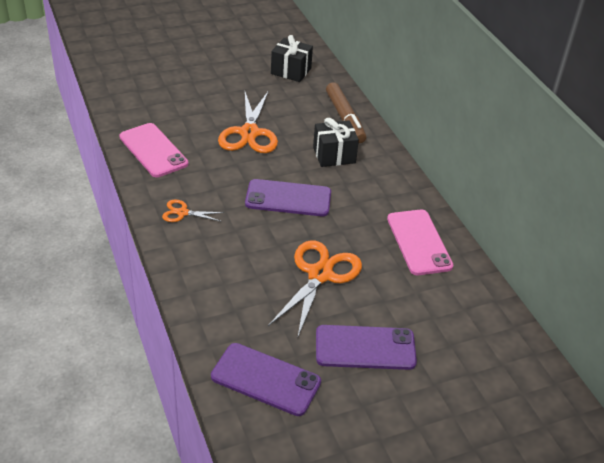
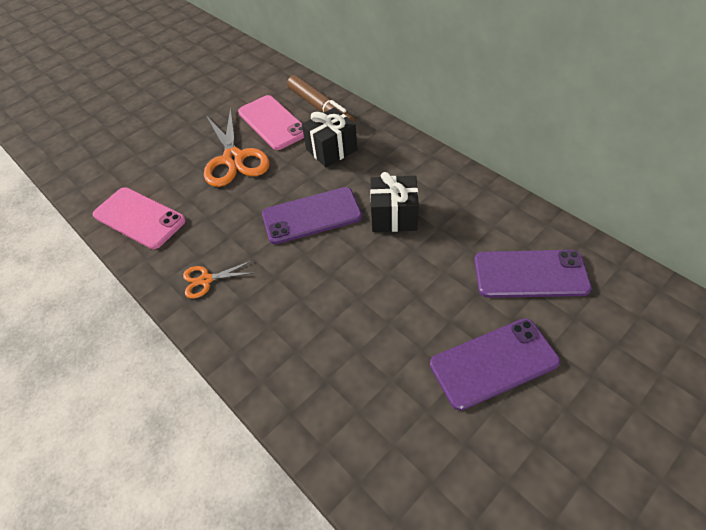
camera: 15 degrees left, 10 degrees up
(265, 379) = (411, 462): purple phone -> purple phone (530, 274)
(291, 71) = (242, 80): black gift -> black gift (394, 216)
(320, 274) = (394, 291): orange scissors -> none
(419, 242) = (469, 211): pink phone -> pink phone (272, 122)

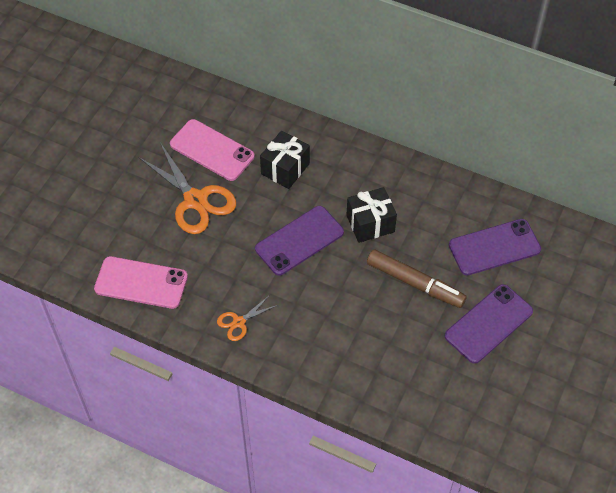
camera: 25 degrees left, 5 degrees up
(320, 108) = (251, 123): brown marker -> brown marker (415, 283)

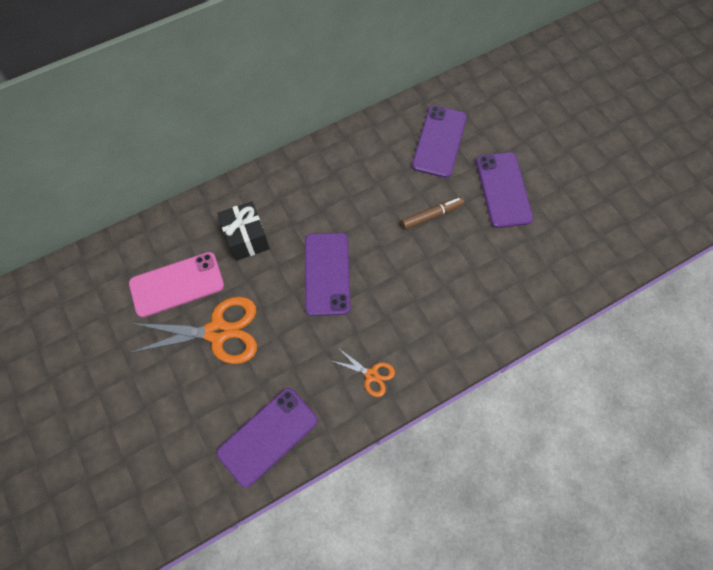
camera: 55 degrees left, 10 degrees up
(141, 283) = (268, 436): pink phone -> purple phone
(238, 322) = (371, 375): orange scissors -> orange scissors turned 60 degrees counterclockwise
(370, 223) = (352, 210): black gift -> none
(415, 283) = (431, 215): brown marker -> brown marker, size x0.65

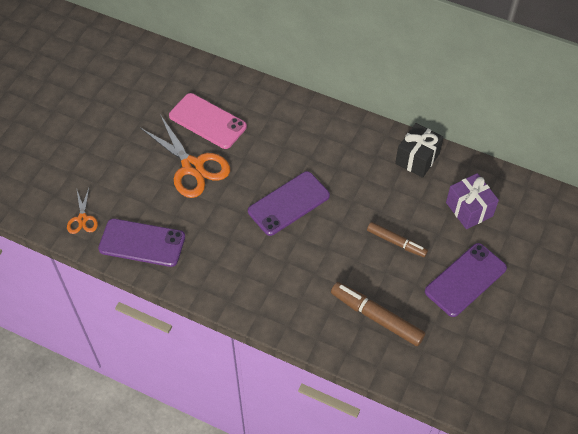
camera: 55 degrees right, 10 degrees down
(246, 238) = (275, 138): black gift -> black gift (417, 158)
(371, 375) = (233, 279): orange scissors -> orange scissors (82, 219)
(439, 141) = (469, 209): purple phone -> purple gift
(493, 279) = (376, 317): none -> brown marker

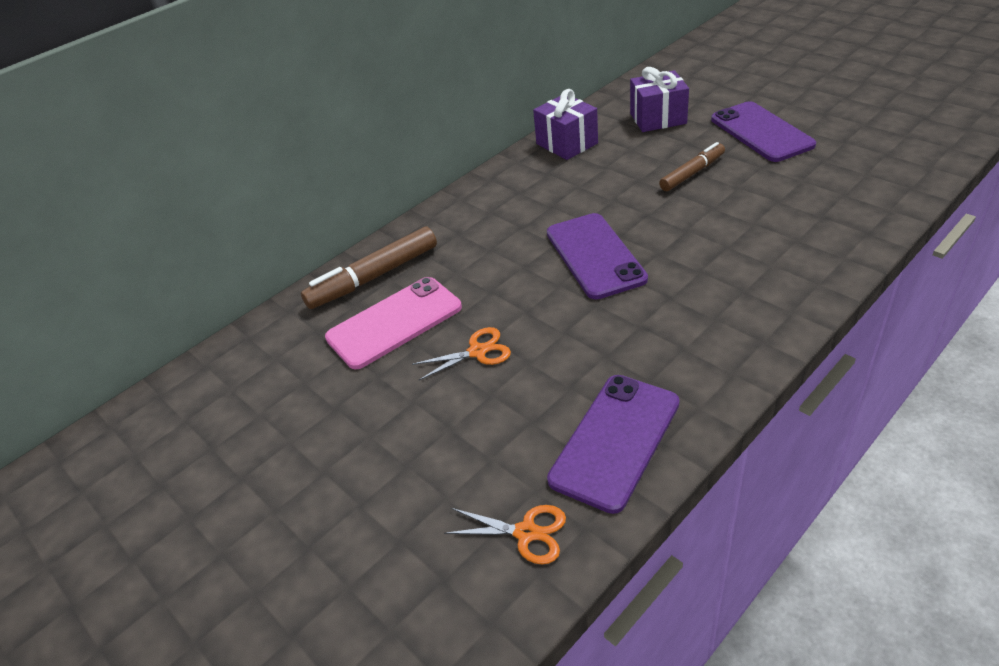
camera: 65 degrees left, 15 degrees down
(192, 167) = (478, 352): orange scissors -> orange scissors, size x0.50
(376, 317) = (810, 202): brown marker -> brown marker (373, 277)
(417, 158) = (567, 144): black gift -> purple gift

